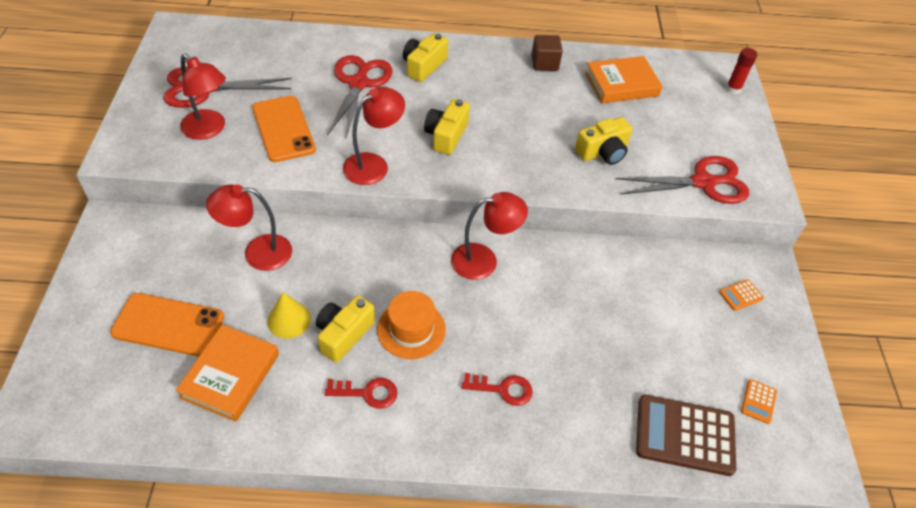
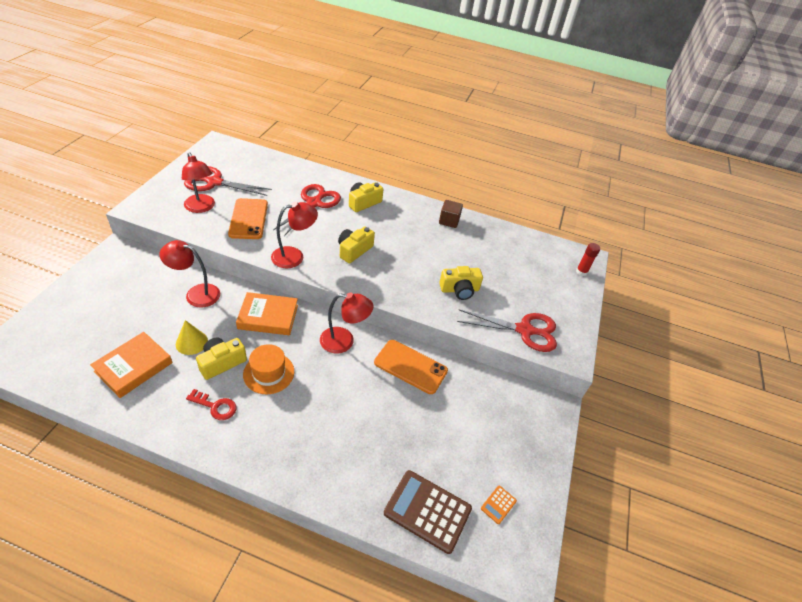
camera: 15 degrees right, 5 degrees down
(168, 325) = (114, 323): orange phone -> orange phone (410, 366)
(503, 389) = (310, 434): red key -> none
(621, 84) = (497, 248): orange book -> orange book (268, 317)
(740, 295) = (523, 421): orange calculator -> none

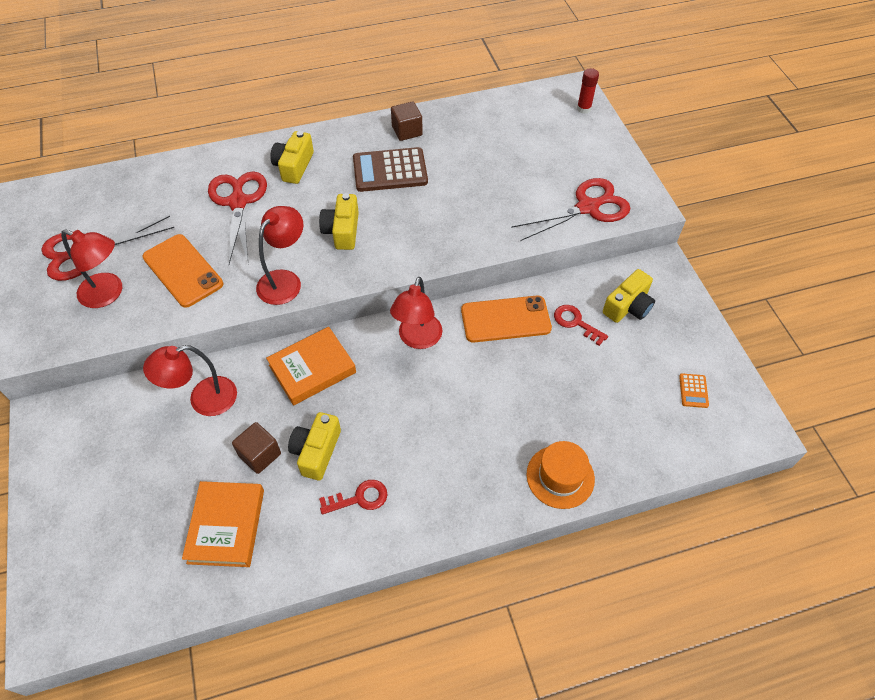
camera: 30 degrees left, 10 degrees up
(191, 342) = (260, 455): yellow cone -> brown cube
(268, 373) = (376, 426): orange hat -> orange hat (560, 476)
(344, 341) = (417, 339): red lamp -> red lamp turned 135 degrees clockwise
(427, 511) = (644, 441): brown calculator -> brown calculator (390, 170)
(455, 400) = (576, 323): none -> red key
(459, 290) = (490, 204): yellow camera -> yellow camera (628, 306)

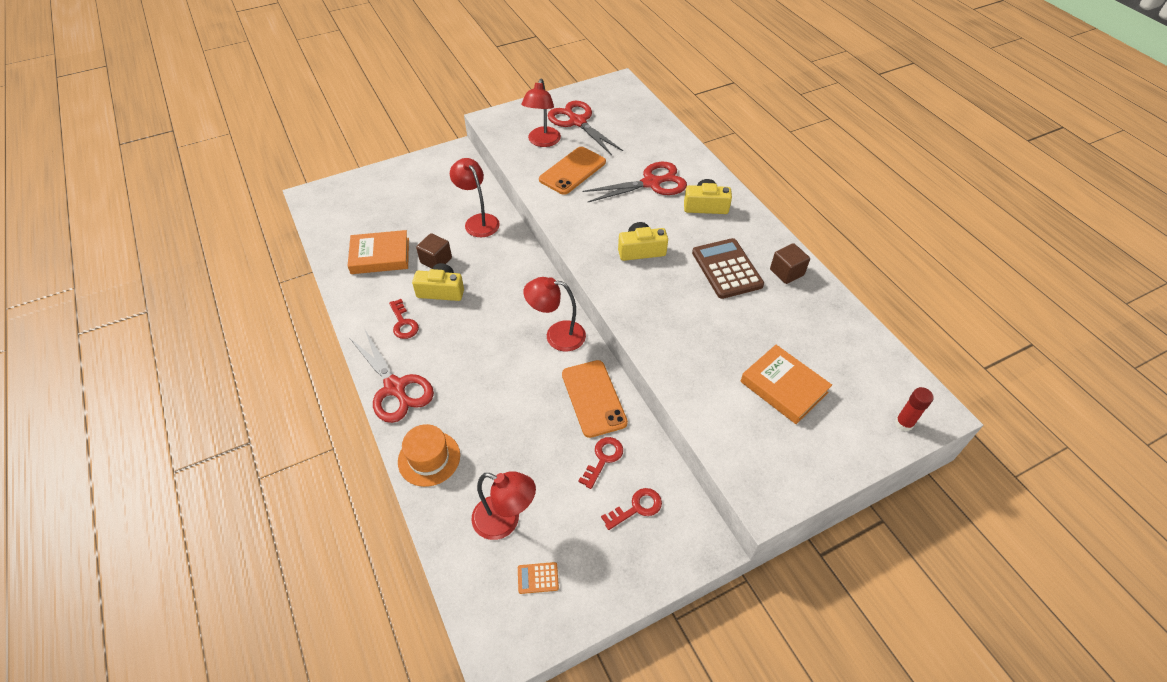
camera: 80 degrees right, 5 degrees down
(285, 280) = (577, 226): red lamp -> red lamp (505, 521)
(312, 369) = (514, 274): orange book -> orange book (783, 387)
(588, 207) = (739, 438): red scissors -> red scissors (395, 388)
(628, 306) = (636, 508): yellow camera -> red key

